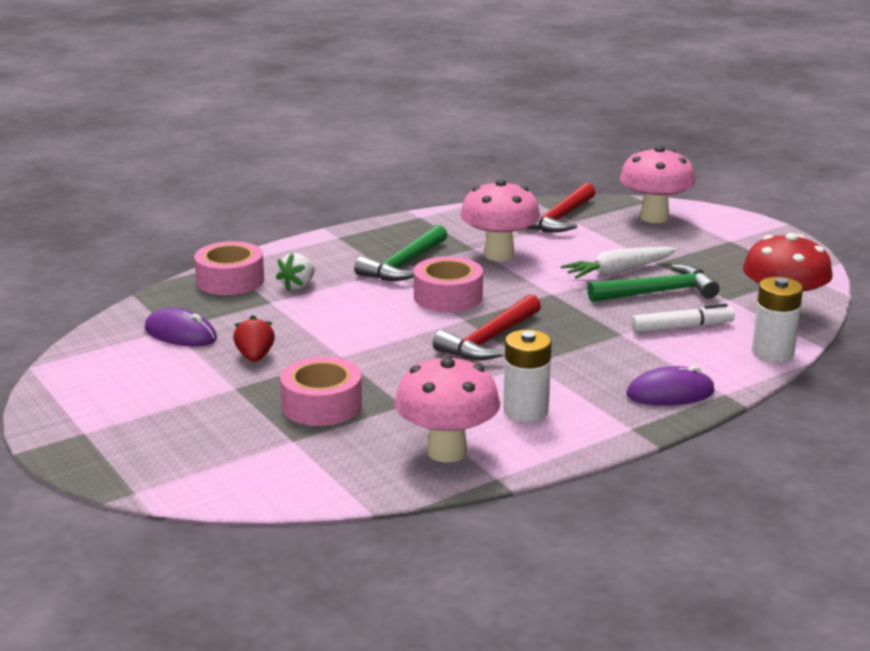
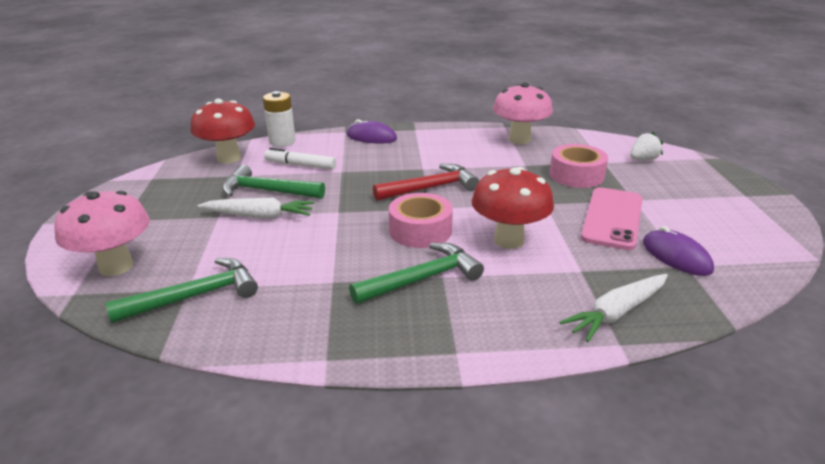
camera: 150 degrees left, 5 degrees up
(230, 280) = (616, 313): pink tape -> white carrot
(255, 357) = (612, 218): red strawberry -> pink phone
(298, 286) = (545, 282): white strawberry -> white strawberry (643, 160)
(354, 309) = (509, 240): none -> red mushroom
(499, 255) = (322, 264): pink mushroom -> none
(525, 411) = (458, 146): white battery -> none
(559, 219) = (195, 296): red hammer -> green hammer

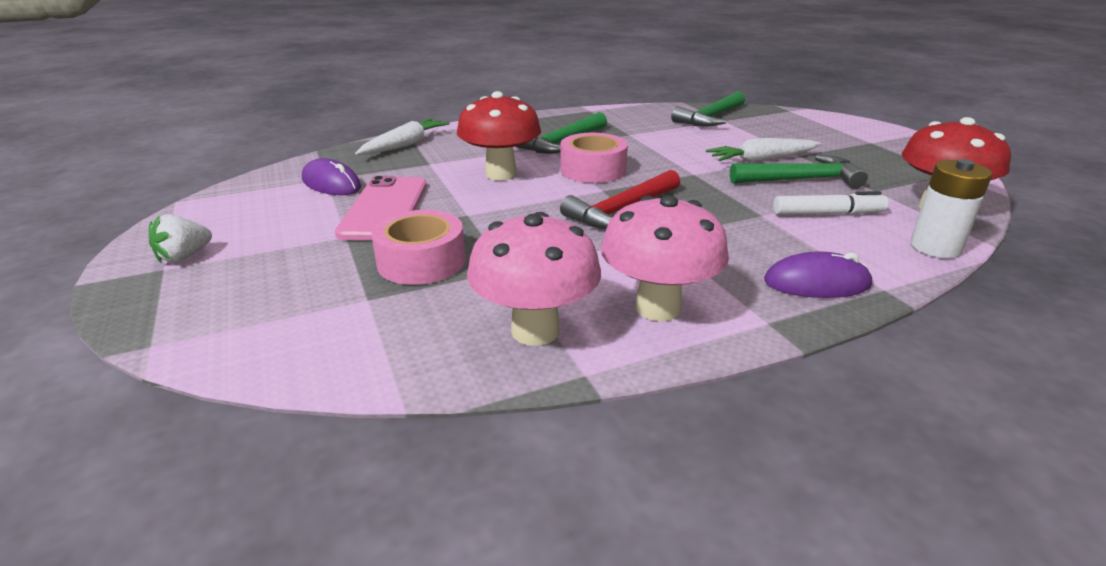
camera: 160 degrees right, 0 degrees up
(116, 266) = (797, 121): pink mushroom -> pink mushroom (657, 308)
(643, 160) = (286, 317): white strawberry -> white strawberry (184, 256)

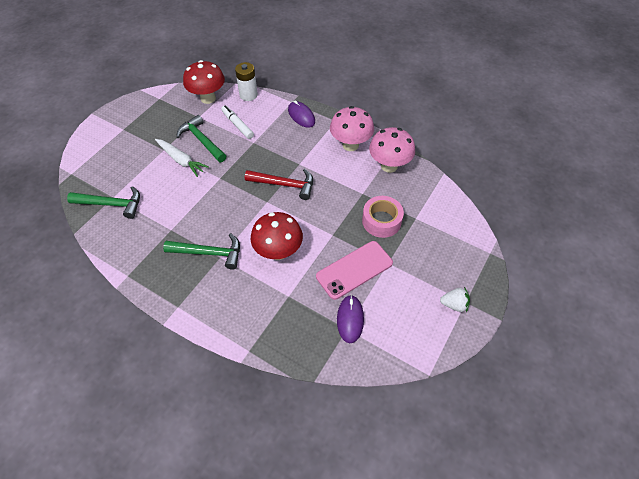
camera: 125 degrees left, 25 degrees up
(405, 145) = (270, 333): white carrot -> none
(593, 170) = (243, 217): pink tape -> none

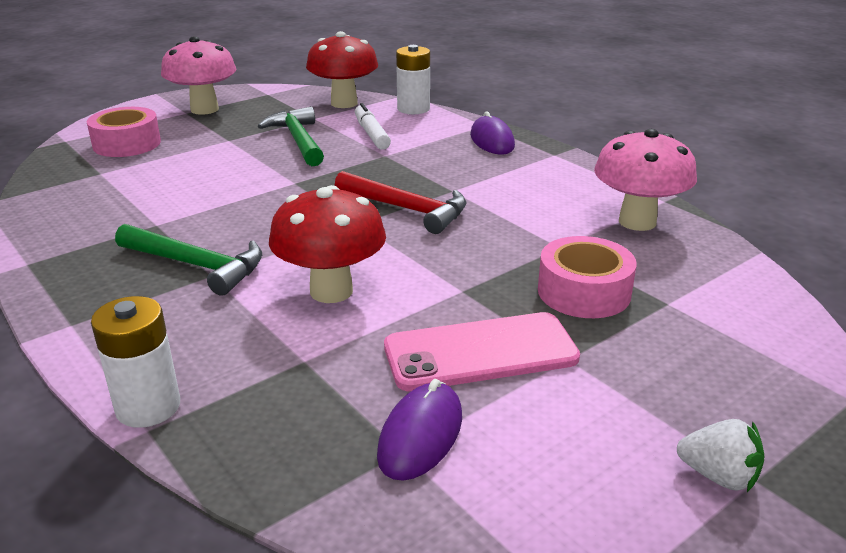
camera: 20 degrees right, 25 degrees down
(109, 168) = (127, 144): none -> pink tape
(111, 204) = (90, 180): green hammer -> none
(181, 160) = (246, 154): white carrot -> none
(242, 340) = (148, 407): none -> white battery
(350, 145) = (568, 185): pink mushroom -> pink mushroom (204, 109)

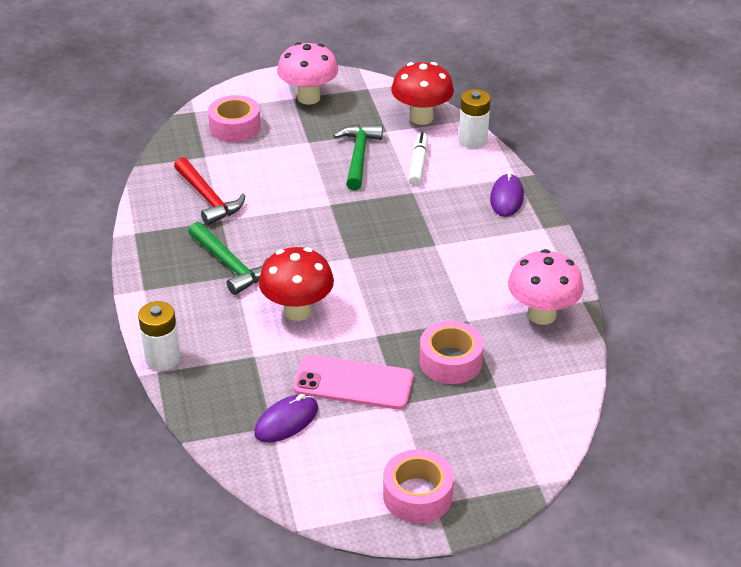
camera: 25 degrees right, 10 degrees up
(407, 209) = (390, 254): red hammer -> red hammer (208, 198)
(718, 476) = (417, 495): white strawberry -> pink tape

